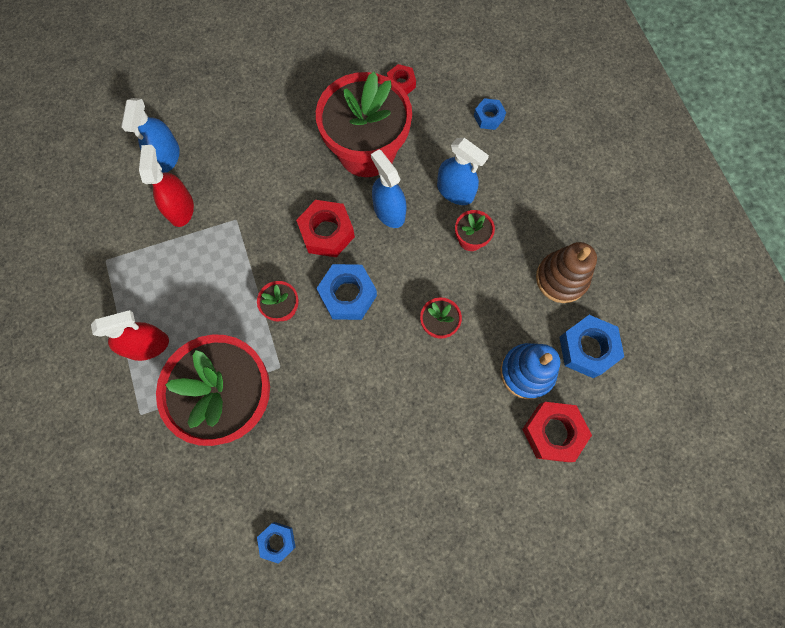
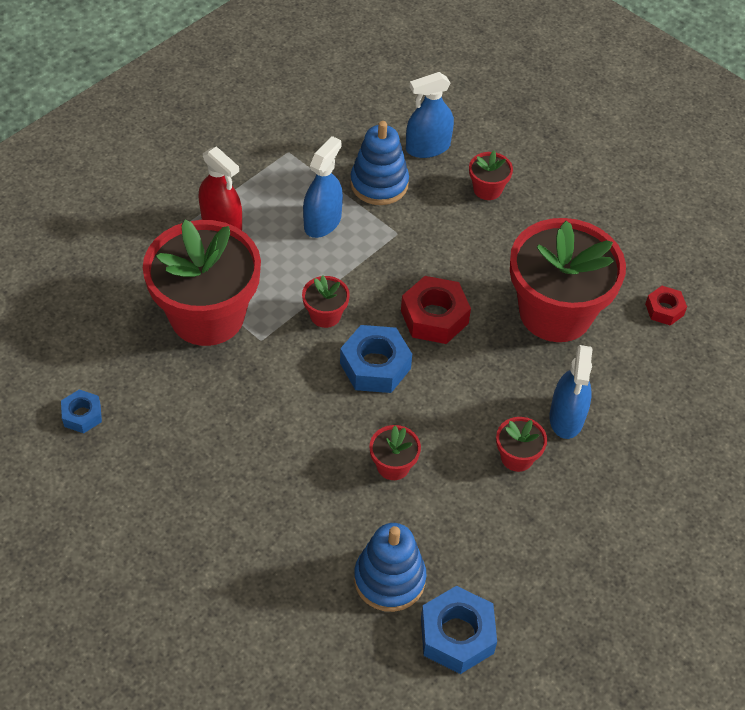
camera: 60 degrees right, 20 degrees down
(181, 208) = (379, 184): red spray bottle -> blue stacking toy
(232, 137) = (487, 189): none -> red flower pot
(389, 211) = (497, 363): blue spray bottle -> blue spray bottle (322, 222)
(488, 117) = (687, 414): blue nut -> none
(553, 432) = (332, 635): red nut -> none
(561, 278) = (529, 573): brown stacking toy -> none

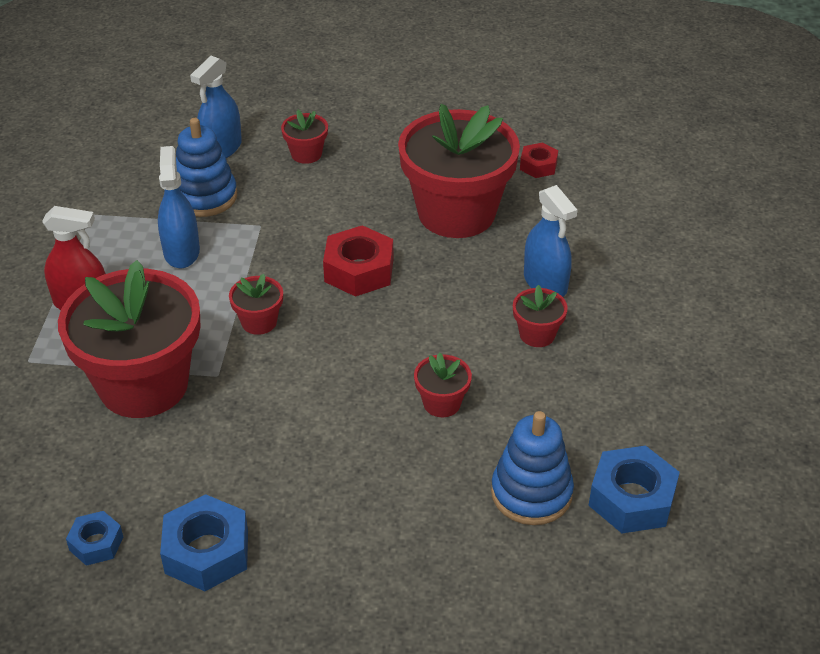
camera: 35 degrees left, 10 degrees down
(375, 366) = (345, 336): blue nut -> blue nut (207, 552)

